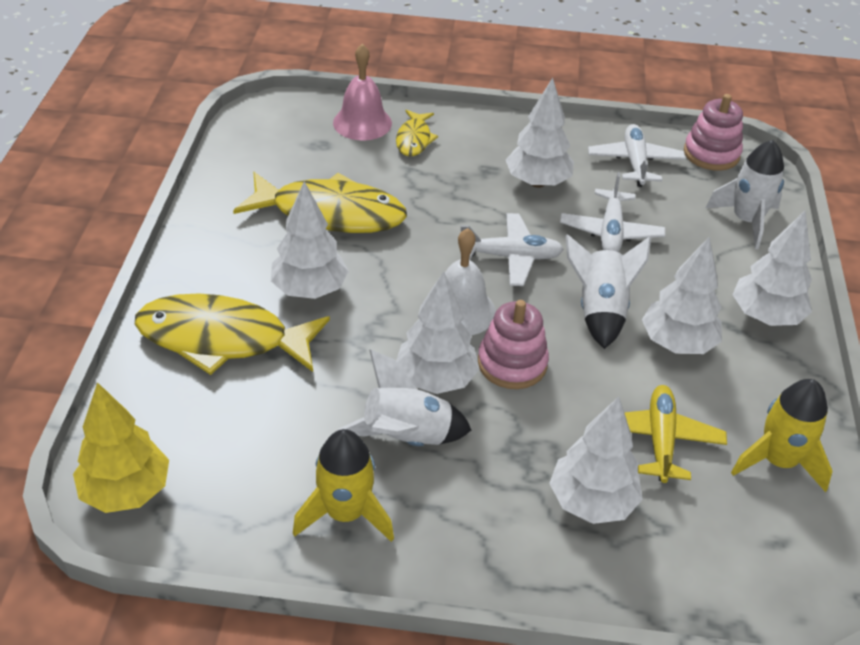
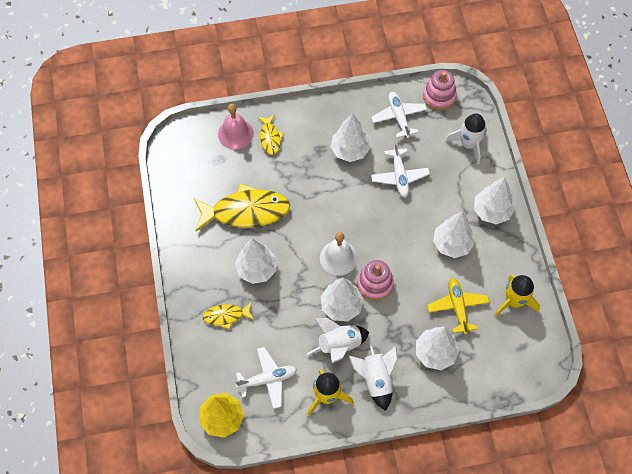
camera: 15 degrees left, 20 degrees up
(222, 339) = (226, 316): yellow fish -> yellow fish, size x0.50
(511, 257) = (352, 212): white plane -> white plane (267, 379)
(600, 311) = (408, 235): white rocket -> white rocket (376, 380)

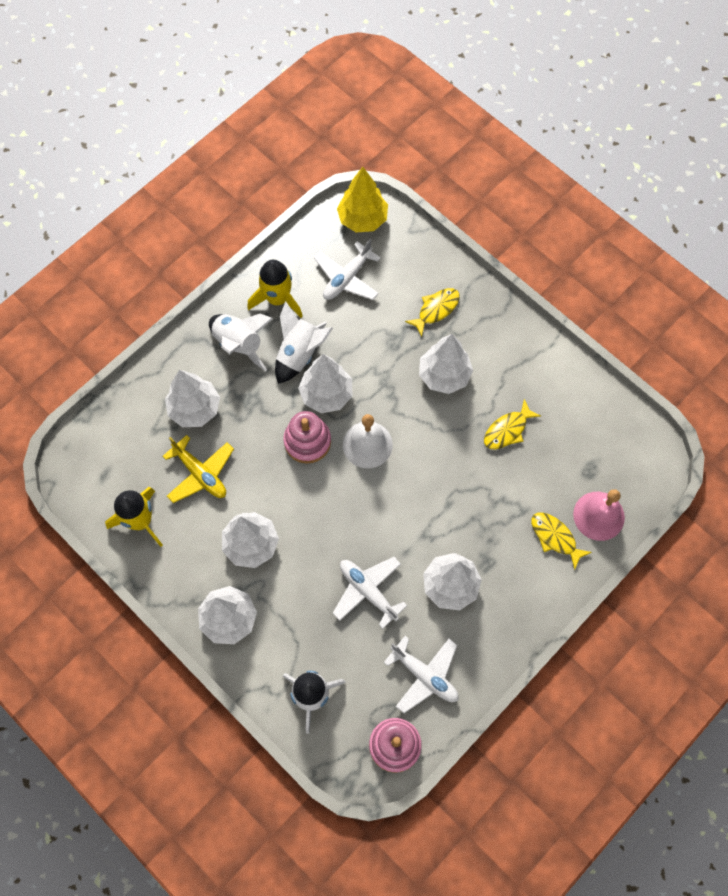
camera: 145 degrees right, 5 degrees up
(246, 211) = (507, 430): yellow fish -> yellow fish, size x0.50

